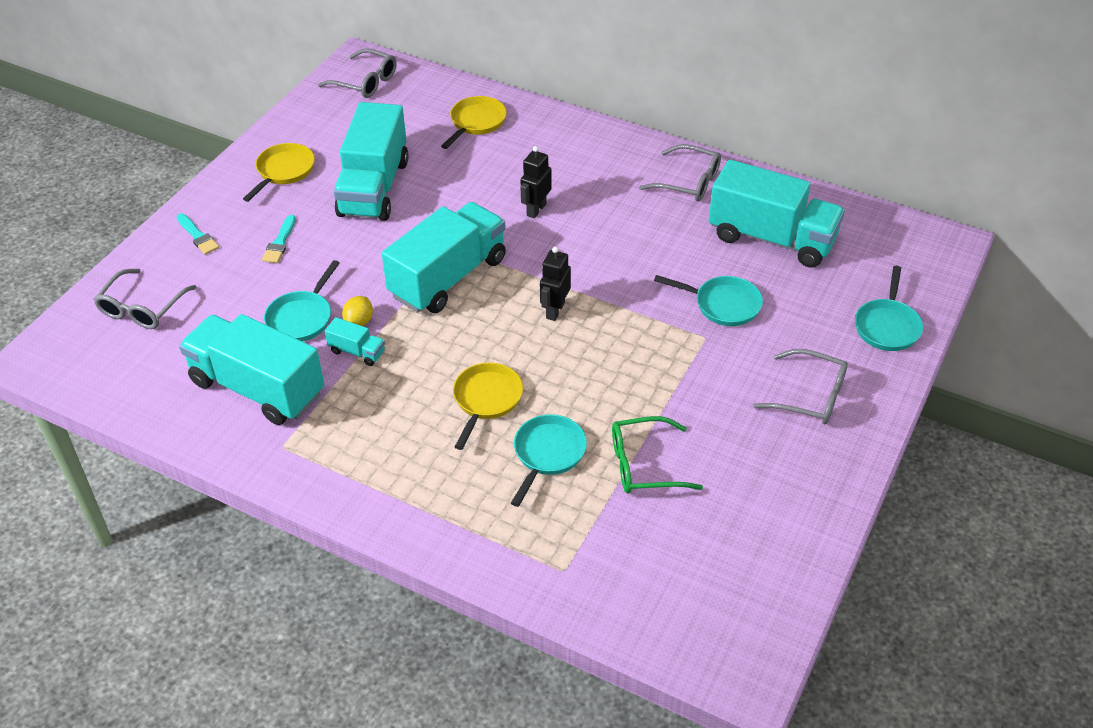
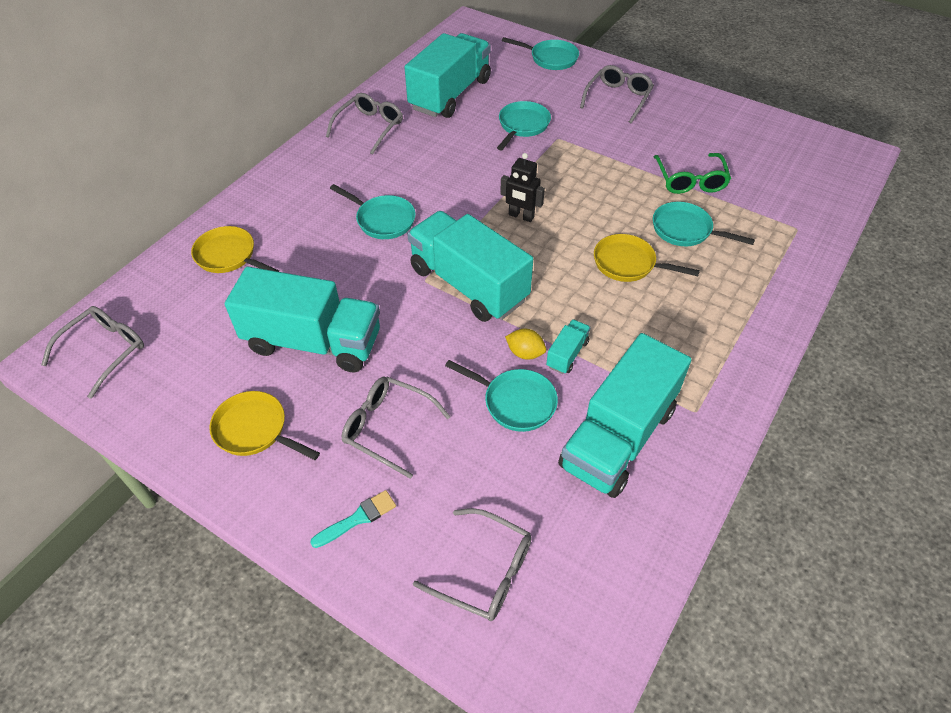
camera: 85 degrees left, 5 degrees up
(280, 242) = (388, 428): turquoise brush -> grey glasses
(536, 209) = (382, 220): black robot -> turquoise pan

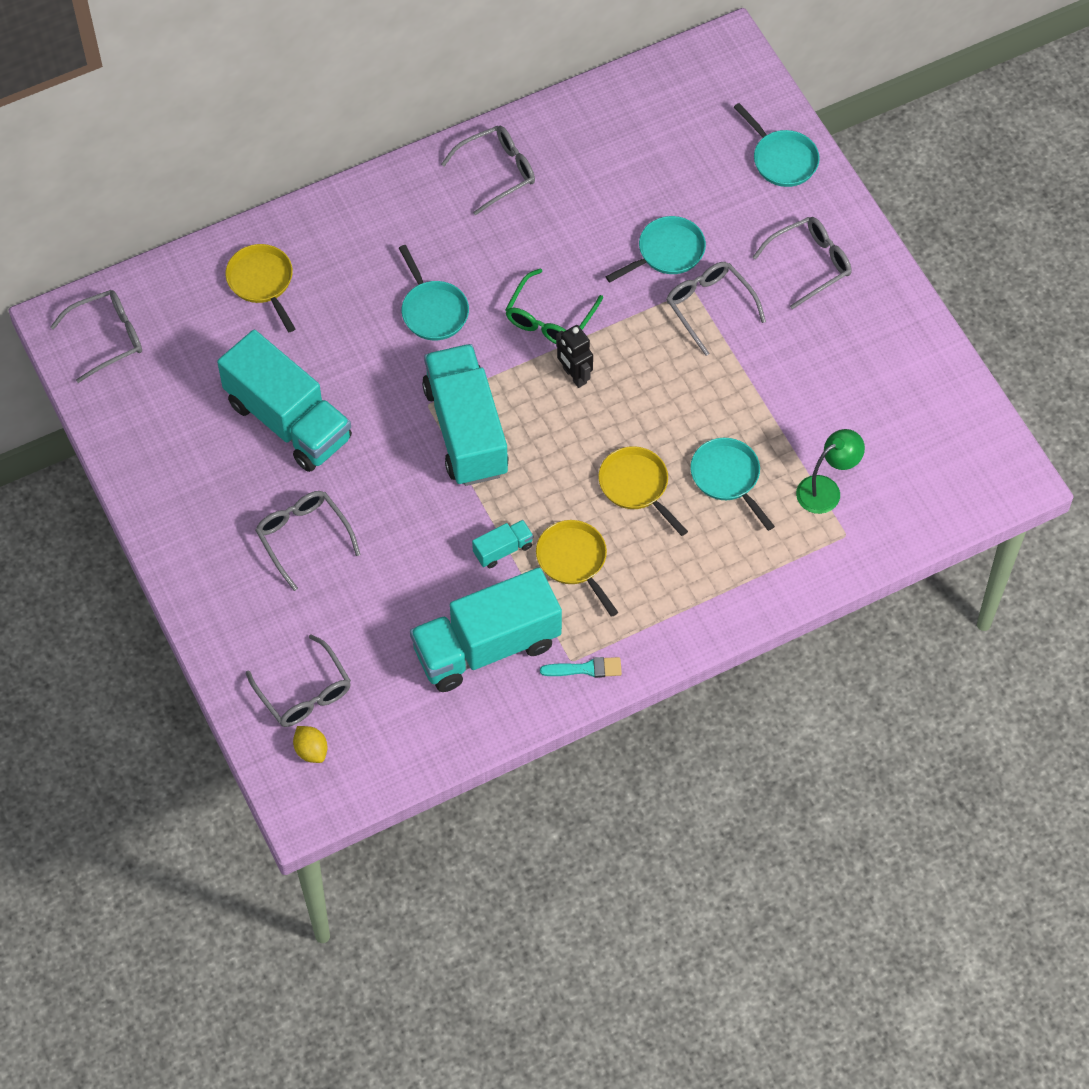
camera: 30 degrees right, 10 degrees up
(255, 430) = (195, 482): yellow pan -> yellow pan (574, 561)
(357, 518) = (235, 601): turquoise brush -> turquoise brush (585, 669)
(450, 94) = (620, 163): turquoise truck -> none
(515, 402) = (424, 570): turquoise pan -> none
(525, 353) = (466, 529): yellow lemon -> yellow lemon (311, 750)
(577, 142) = (709, 307): none -> grey glasses
(690, 180) = (789, 419): green glasses -> green glasses (550, 318)
(756, 208) = (826, 489): none -> green lamp

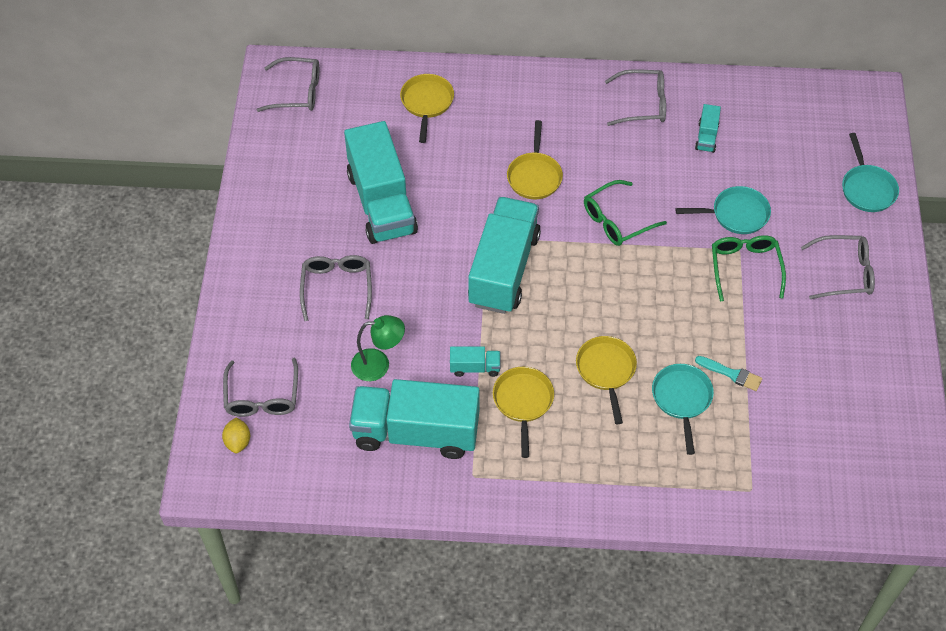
camera: 30 degrees right, 5 degrees down
(433, 310) = (534, 176): turquoise pan -> yellow pan
(574, 375) = (609, 269): black robot -> none
(585, 669) = (480, 488): turquoise brush -> turquoise brush (731, 374)
(586, 178) = (706, 137): none -> turquoise truck
(709, 307) = (745, 268): grey glasses -> green glasses
(826, 489) = (756, 447): green lamp -> green lamp (378, 364)

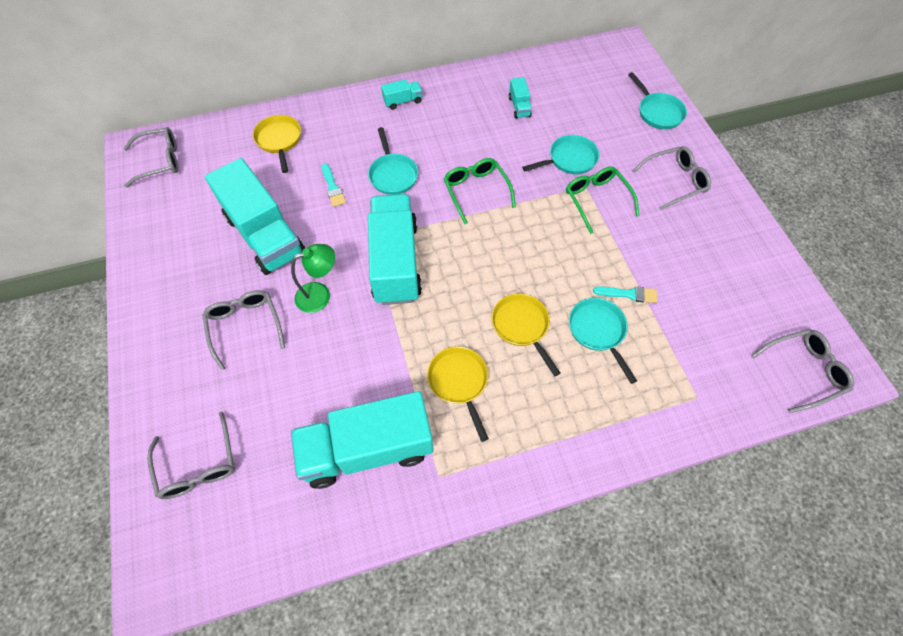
camera: 20 degrees left, 5 degrees up
(238, 442) = (184, 525): yellow lemon -> none
(378, 364) = (308, 390): green lamp -> green lamp (320, 294)
(466, 172) = (333, 187): none -> turquoise brush
(475, 367) = (402, 362): turquoise truck -> turquoise truck (402, 101)
(534, 176) = (393, 175): yellow pan -> turquoise pan
(617, 220) = (476, 191): green glasses -> green glasses turned 120 degrees clockwise
(642, 104) = (458, 95): grey glasses -> grey glasses (803, 371)

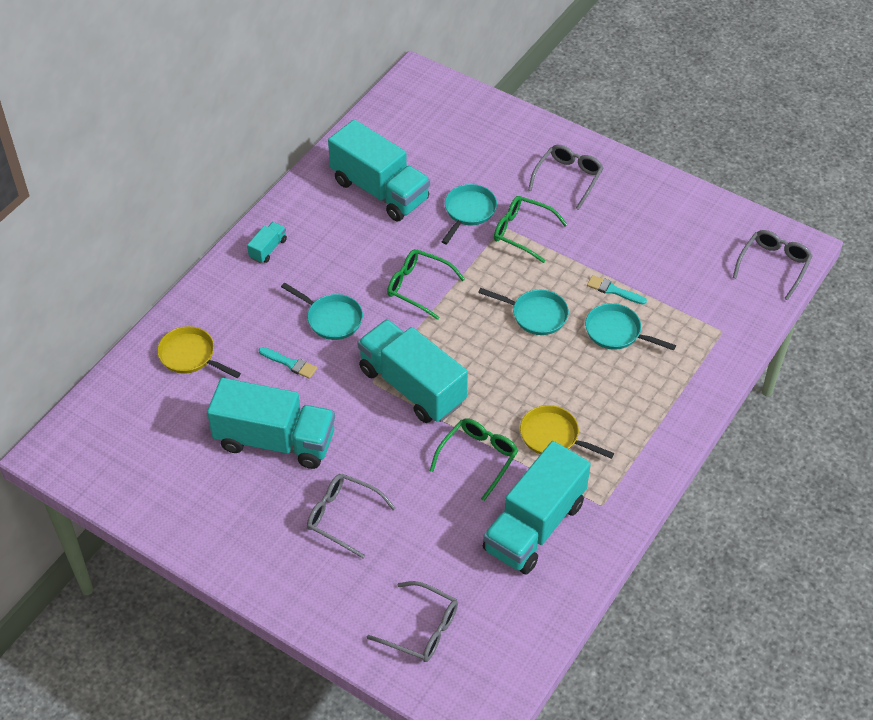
camera: 40 degrees left, 10 degrees down
(159, 161) = (93, 448): grey glasses -> none
(320, 294) = (378, 452): green lamp -> none
(384, 355) = (478, 458): none -> green glasses
(519, 107) = (380, 190): turquoise truck -> turquoise truck, size x2.40
(522, 326) = (559, 366): yellow pan -> none
(628, 294) = (613, 290): turquoise brush -> turquoise brush turned 120 degrees counterclockwise
(658, 112) = (502, 125): turquoise pan -> turquoise pan (536, 315)

